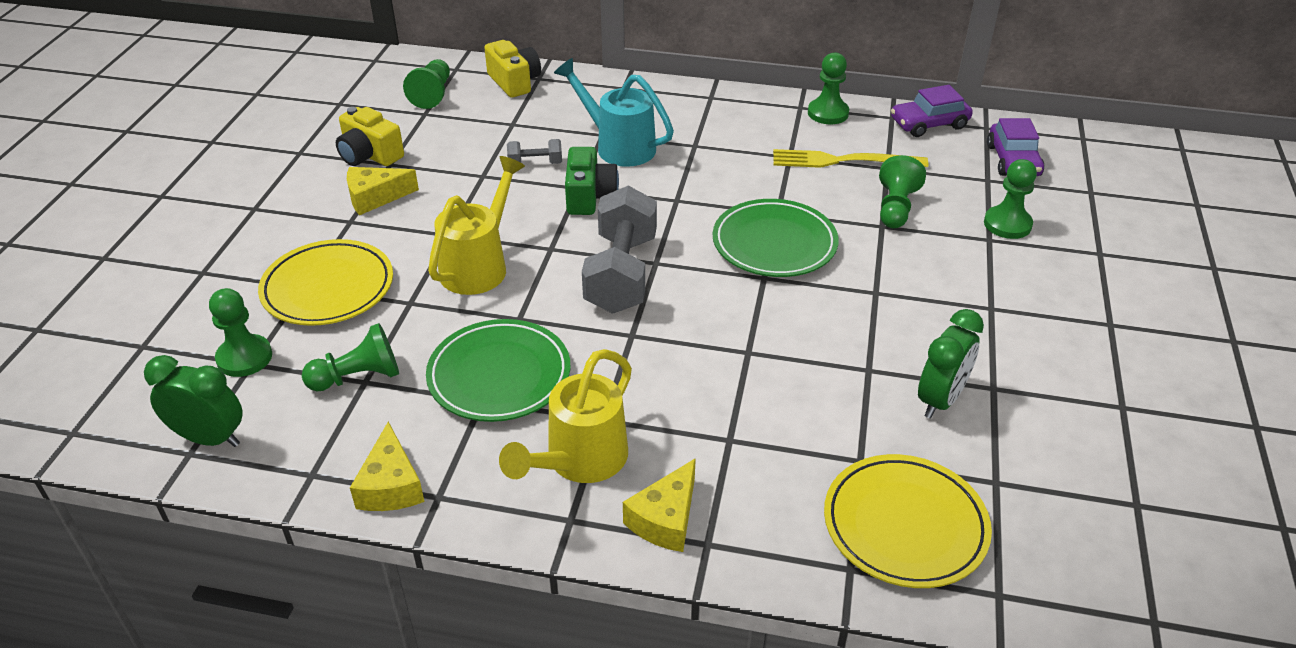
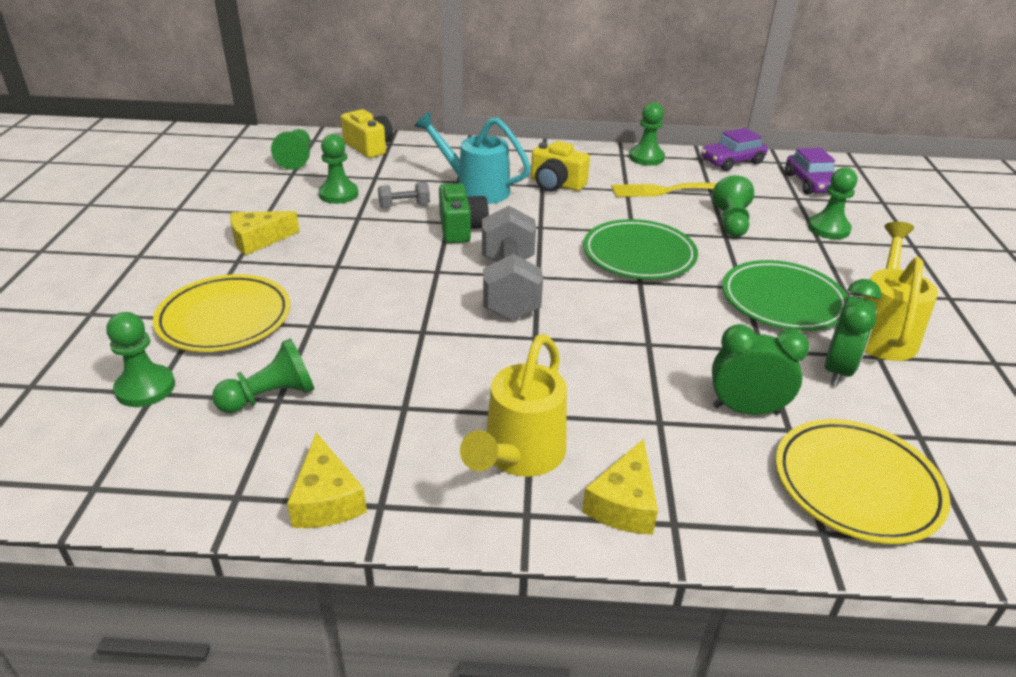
camera: 10 degrees left, 5 degrees down
(209, 438) = (115, 471): green clock -> green clock (746, 410)
(369, 155) = (246, 207): yellow camera -> yellow camera (556, 184)
(468, 144) = (338, 194): none -> green pawn
(479, 266) = (372, 290): yellow watering can -> yellow watering can (881, 332)
(499, 375) = (416, 383): green plate -> green plate (782, 301)

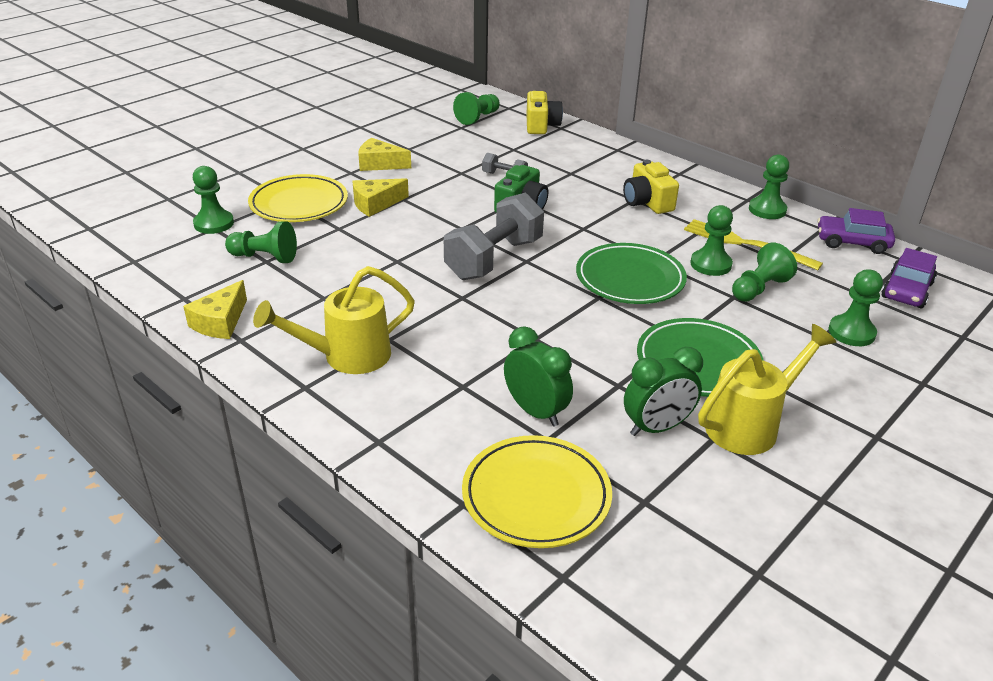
camera: 40 degrees right, 0 degrees up
(338, 194) = (471, 152): green pawn -> green pawn (710, 264)
(476, 189) = (575, 183): turquoise watering can -> none
(624, 503) = (366, 414): yellow cheese -> yellow cheese (375, 204)

